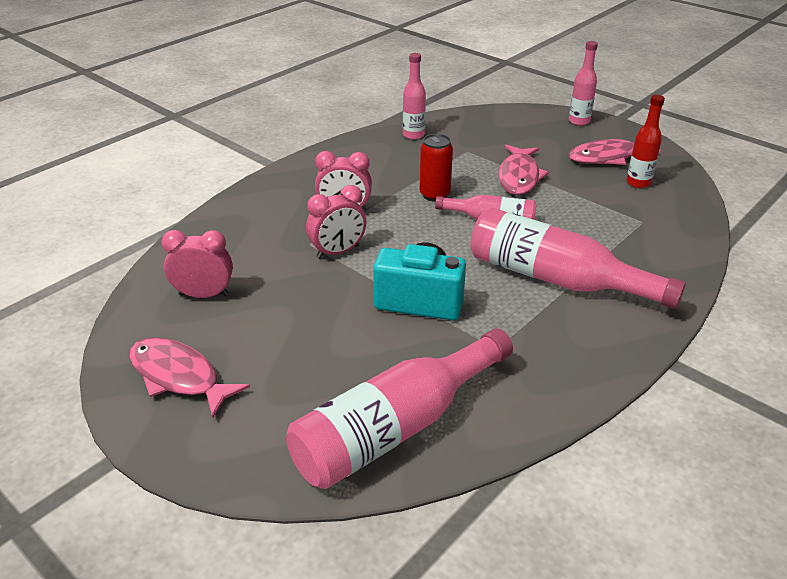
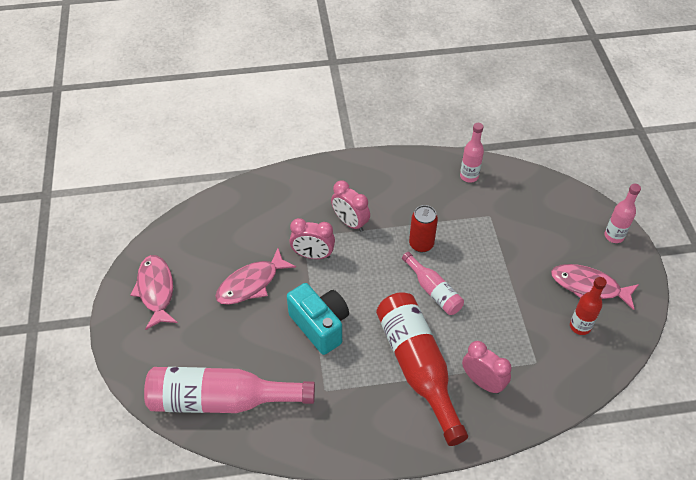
camera: 40 degrees right, 15 degrees up
(204, 295) = (214, 240): pink clock -> pink clock (482, 382)
(519, 177) = (498, 264): pink fish -> pink fish (251, 283)
(557, 279) = (418, 368): pink bottle -> red bottle

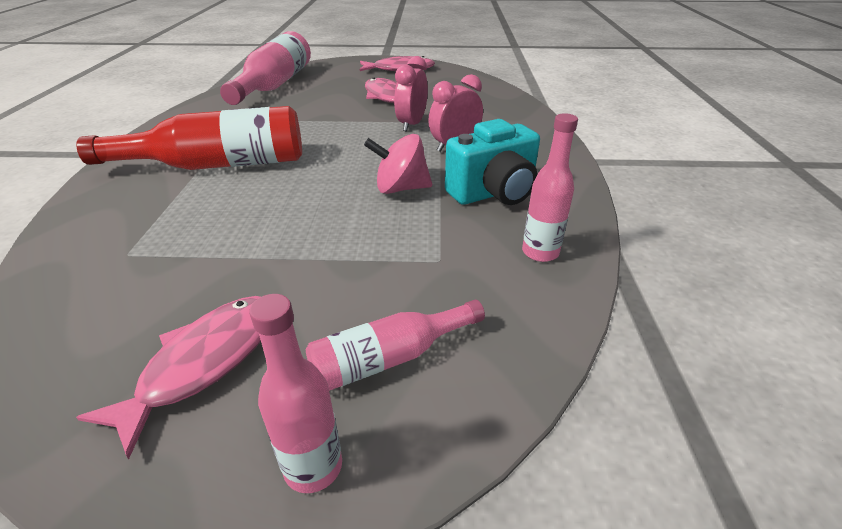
camera: 100 degrees right, 15 degrees down
(320, 325) = (316, 122): turquoise camera -> turquoise camera (493, 193)
(421, 244) = (400, 188): red can -> pink spinning top
(433, 290) = (317, 188): pink bottle -> pink bottle (390, 358)
(482, 382) = (151, 203): pink clock -> none
(580, 326) = (135, 322): red bottle -> none

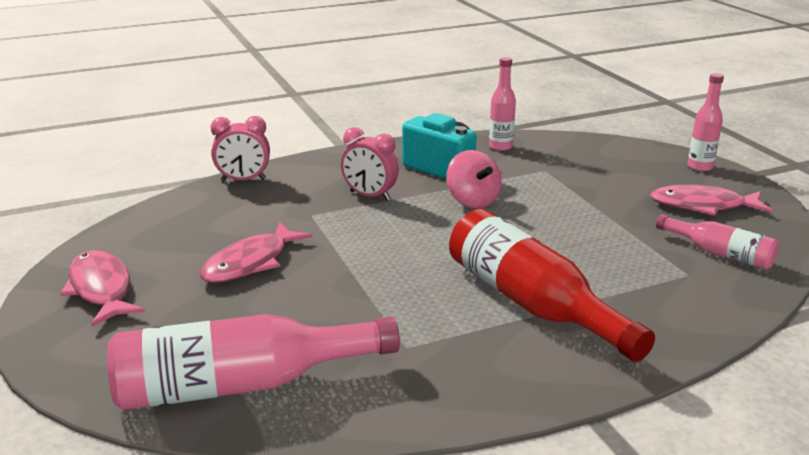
camera: 115 degrees left, 10 degrees down
(390, 358) = (631, 166): pink bottle -> pink bottle (719, 253)
(411, 124) = (331, 227): pink clock -> pink clock (243, 180)

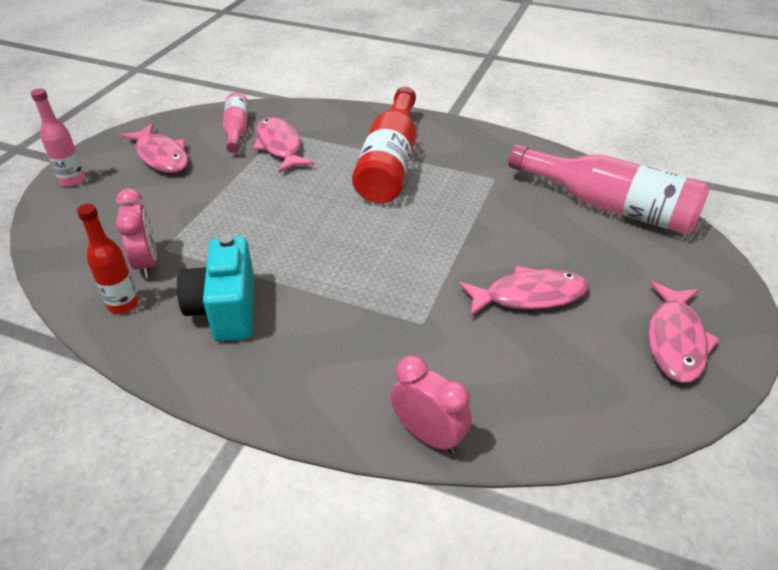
camera: 135 degrees left, 15 degrees up
(370, 196) = (343, 314): pink clock -> pink clock (147, 263)
(472, 201) = (278, 253): pink spinning top -> none
(500, 147) = (123, 304): pink bottle -> red bottle
(652, 261) = (280, 146): none -> pink fish

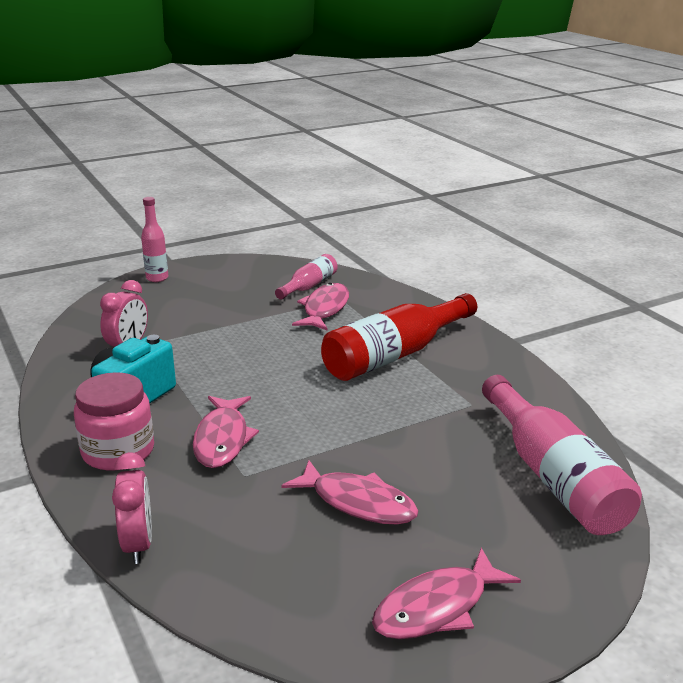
camera: 40 degrees right, 15 degrees down
(123, 304) = (82, 365): red bottle -> none
(161, 156) = (232, 284): pink fish -> pink fish (222, 439)
(288, 366) = (118, 451): none -> pink jar

